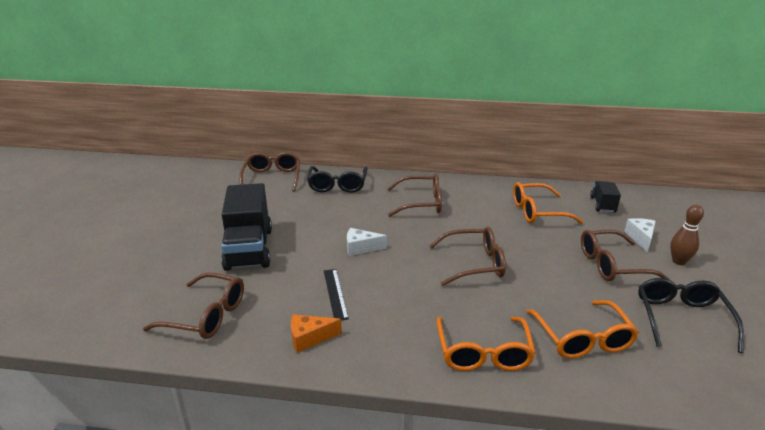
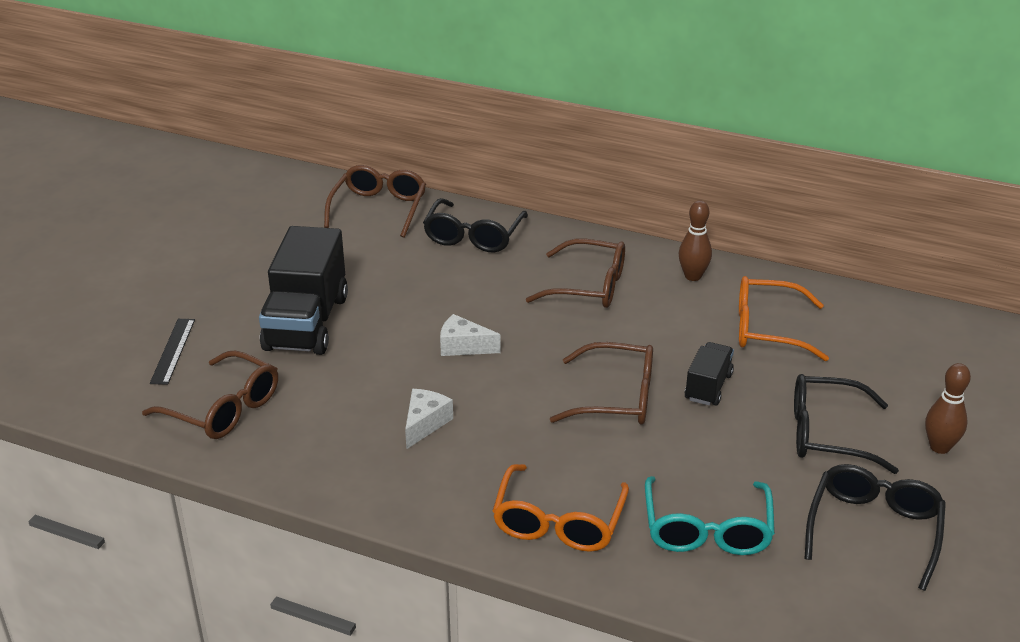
camera: 15 degrees right, 5 degrees up
(309, 338) = (342, 461): orange cheese -> none
(335, 293) = (399, 408): black ruler -> black ruler (173, 351)
(478, 190) = (693, 276): none -> brown bowling pin
(582, 338) = (707, 529): orange glasses -> turquoise glasses
(602, 205) = (885, 334): black truck -> black truck (708, 387)
(612, 265) = (827, 434): brown glasses -> black glasses
(641, 238) = (907, 400): white cheese -> white cheese (425, 424)

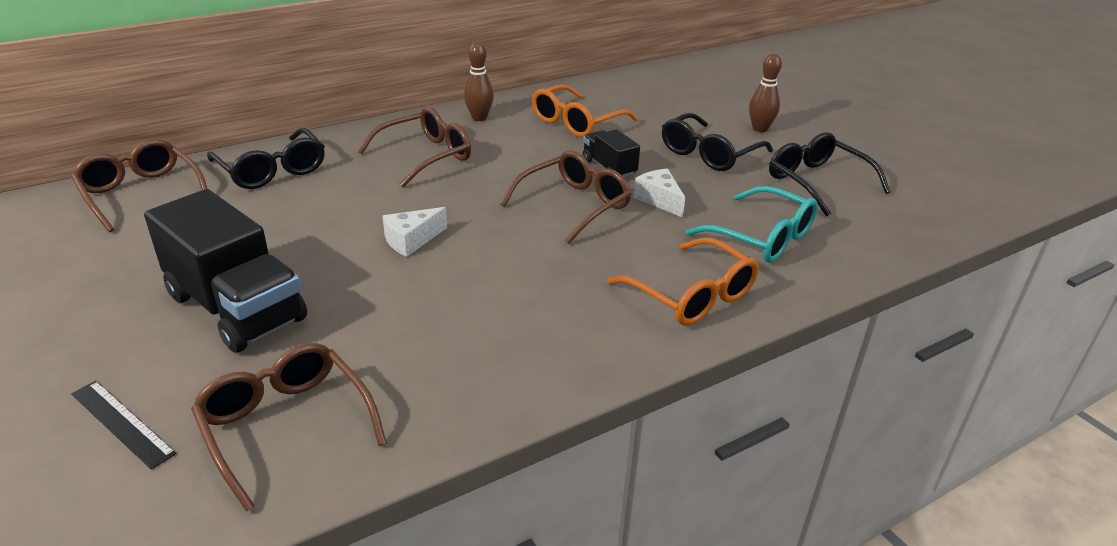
camera: 55 degrees left, 0 degrees up
(223, 409) = (286, 426): brown glasses -> brown glasses turned 105 degrees counterclockwise
(425, 424) = (488, 305): white cheese -> white cheese (659, 200)

